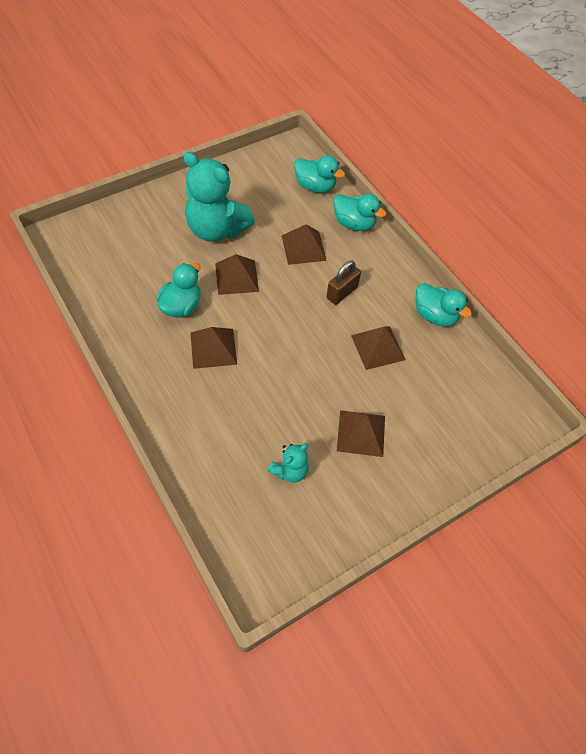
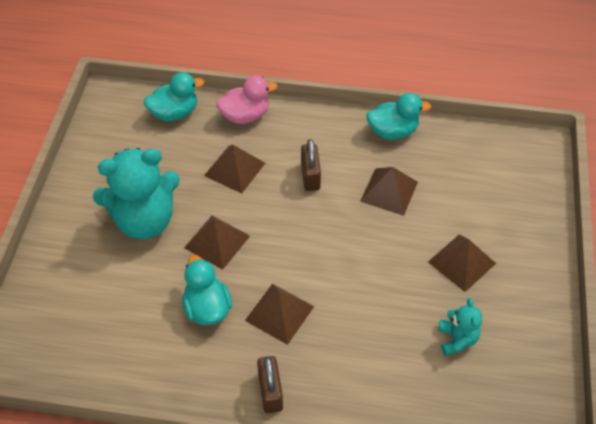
camera: 45 degrees left, 5 degrees down
(149, 382) = (270, 392): none -> brown padlock
(354, 224) = (245, 116): turquoise duck -> pink duck

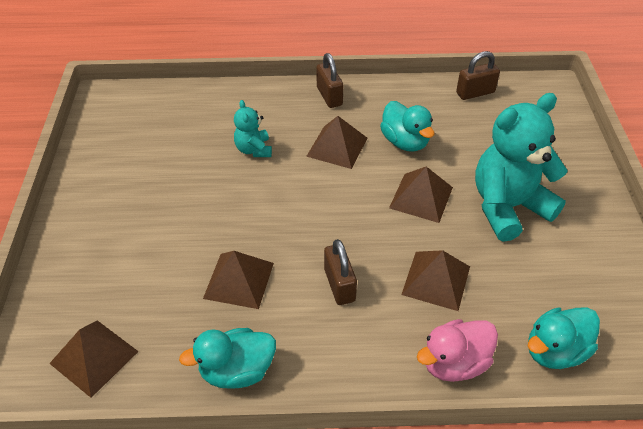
camera: 170 degrees right, 5 degrees down
(98, 368) = (475, 93): none -> brown padlock
(457, 339) = (170, 149): turquoise teddy bear -> turquoise teddy bear (254, 149)
(461, 262) = (157, 213): brown pyramid -> brown pyramid (94, 357)

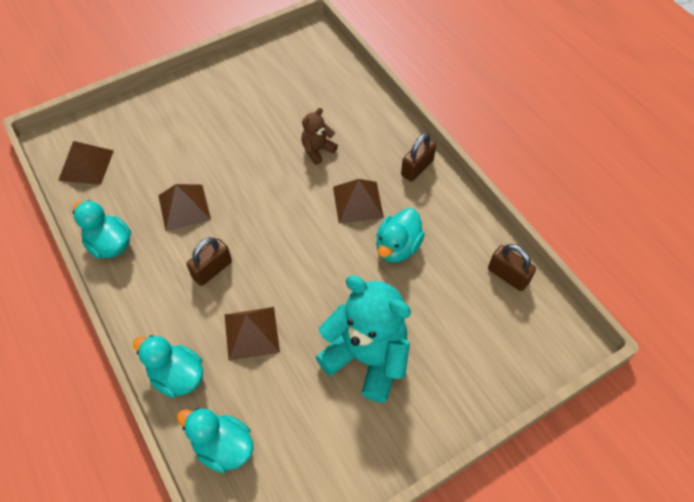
camera: 60 degrees right, 10 degrees up
(254, 149) = (317, 150): turquoise teddy bear -> brown teddy bear
(421, 197) = (337, 286): brown pyramid -> none
(454, 363) = (177, 376): pink duck -> turquoise duck

